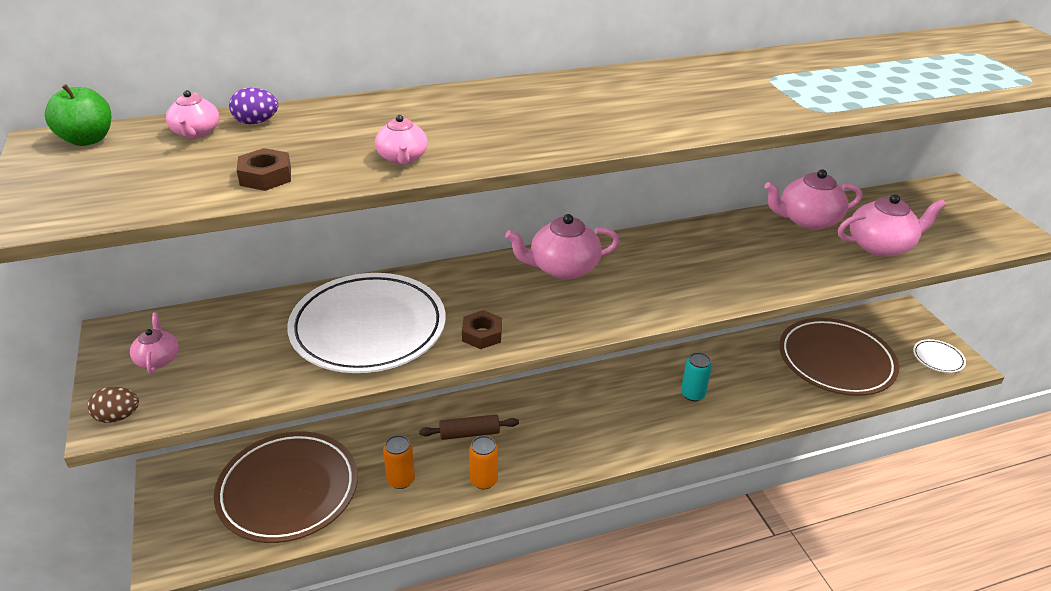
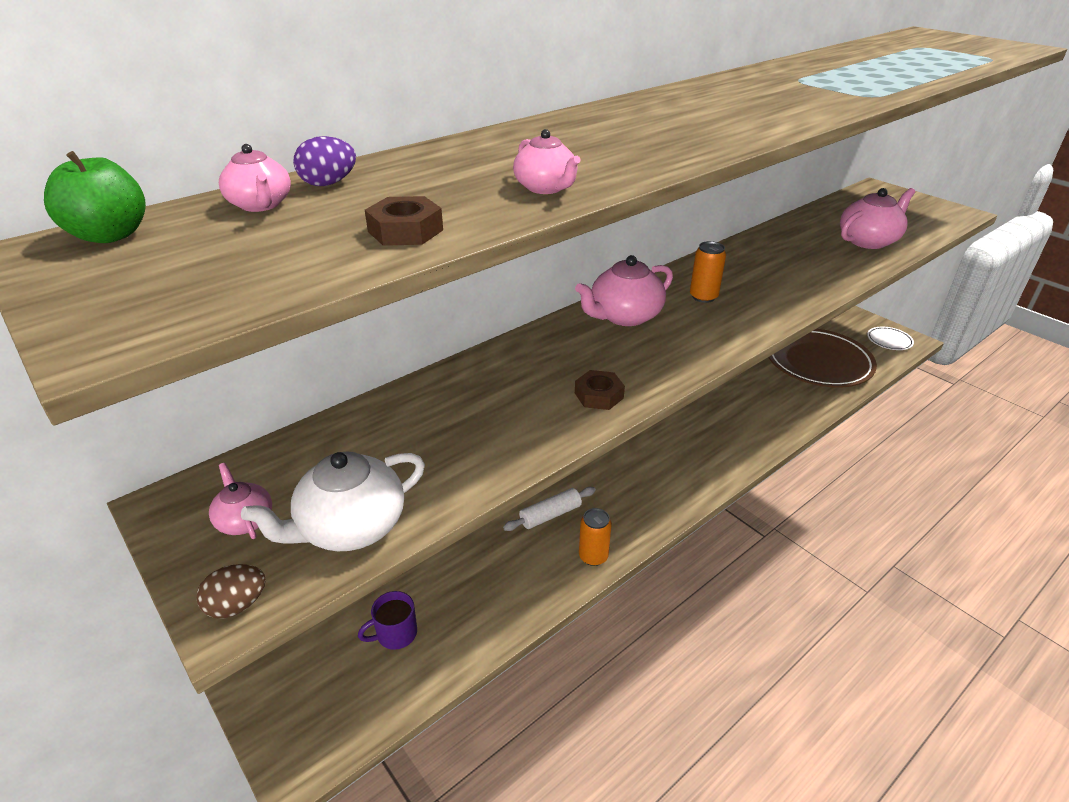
camera: 20 degrees left, 0 degrees up
(222, 385) = (350, 527): none -> white teapot
(288, 490) = (395, 634): brown plate -> purple mug
(368, 328) = (476, 420): white plate -> none
(401, 480) = (510, 583): orange can -> orange can (703, 297)
(469, 433) = (550, 515): brown rolling pin -> white rolling pin
(692, 394) = (726, 421): turquoise can -> none
(807, 220) = (795, 233): pink teapot -> none

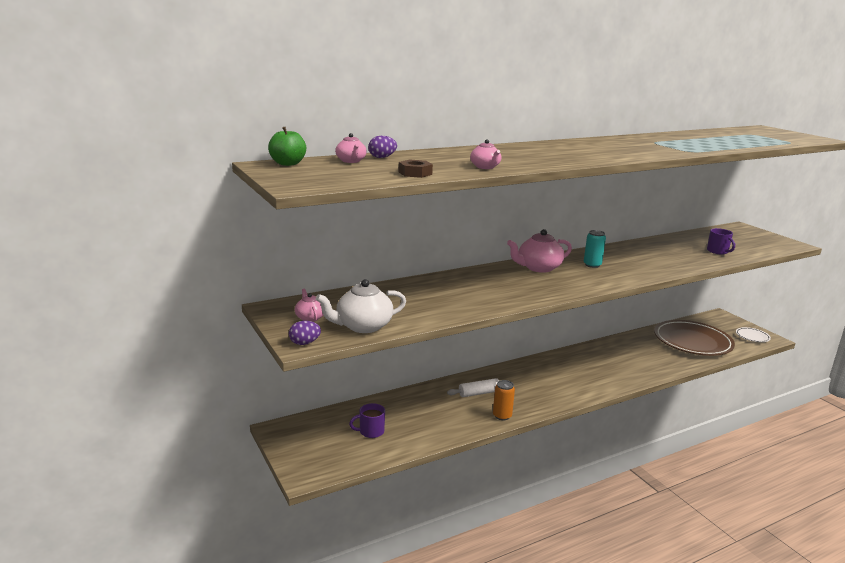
camera: 10 degrees right, 15 degrees down
(237, 605) = (304, 343): brown egg -> purple egg
(598, 395) = (510, 297): brown nut -> none
(703, 297) = (592, 265): orange can -> turquoise can
(868, 241) = (718, 251): pink teapot -> purple mug

